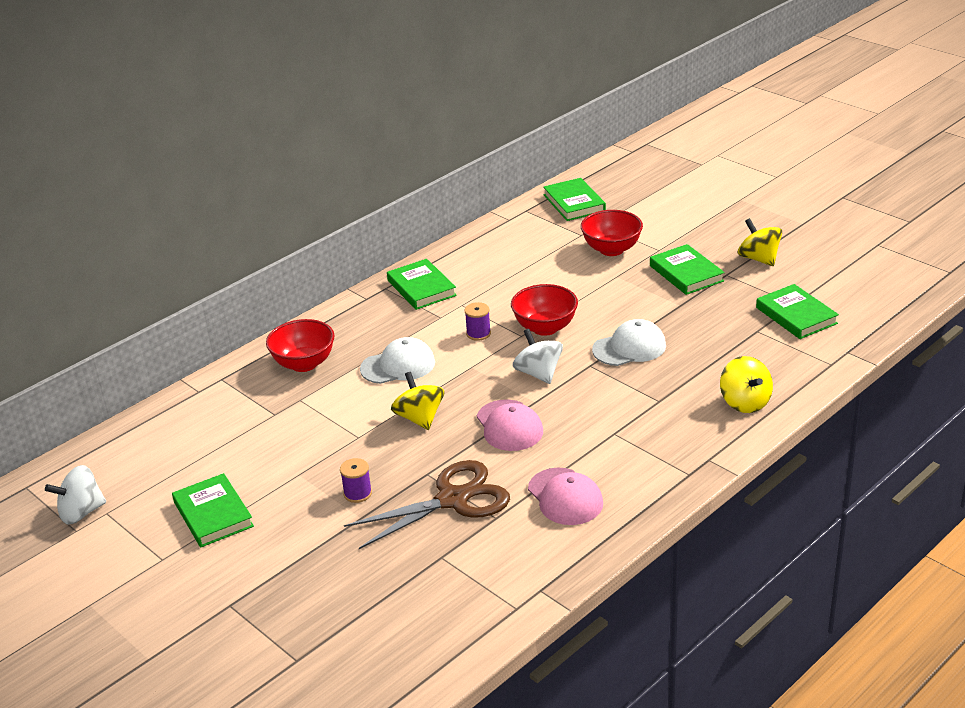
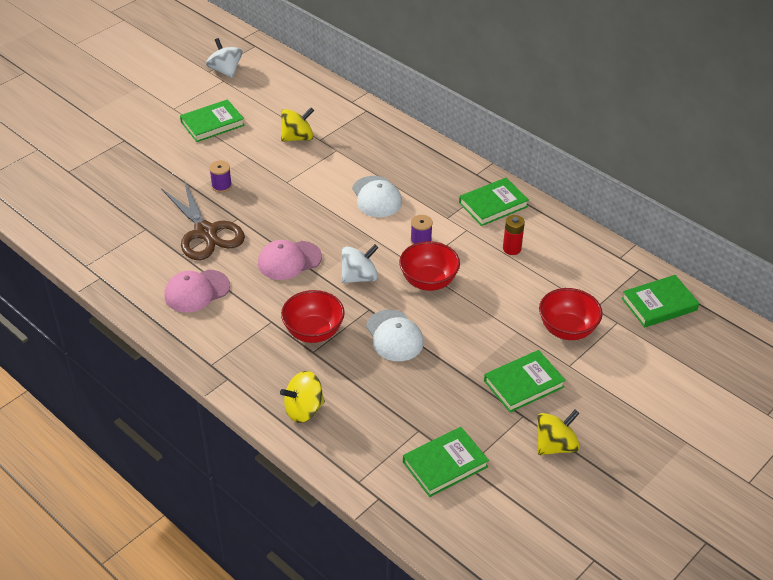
camera: 85 degrees right, 10 degrees up
(304, 364) = (383, 148): red bowl -> red bowl (313, 332)
(419, 418) = (305, 211): yellow spinning top -> yellow spinning top (297, 138)
(494, 277) = (512, 249): none -> red battery

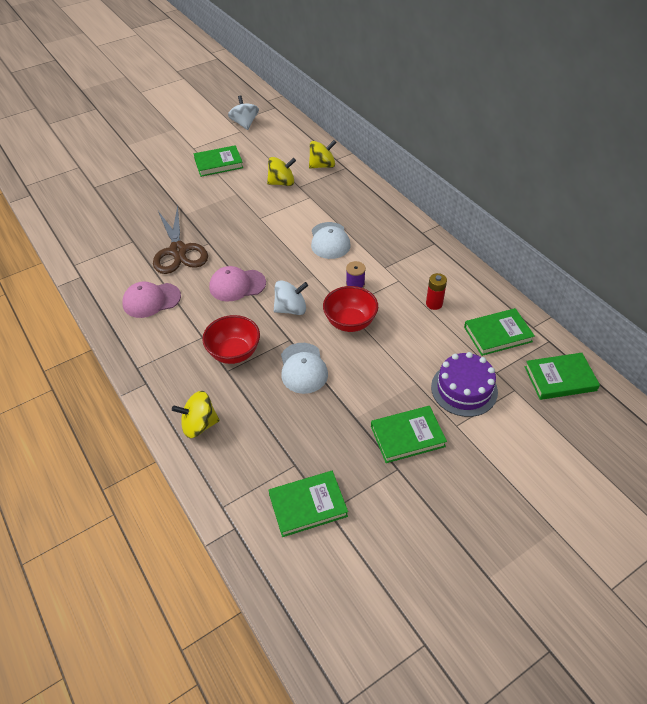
camera: 15 degrees right, 5 degrees up
(221, 186) = (206, 214): purple spool -> none
(493, 205) = (429, 261): green book -> green book (497, 334)
(555, 445) = (420, 506): yellow spinning top -> yellow spinning top (322, 166)
(567, 330) = (464, 389): red bowl -> purple cake

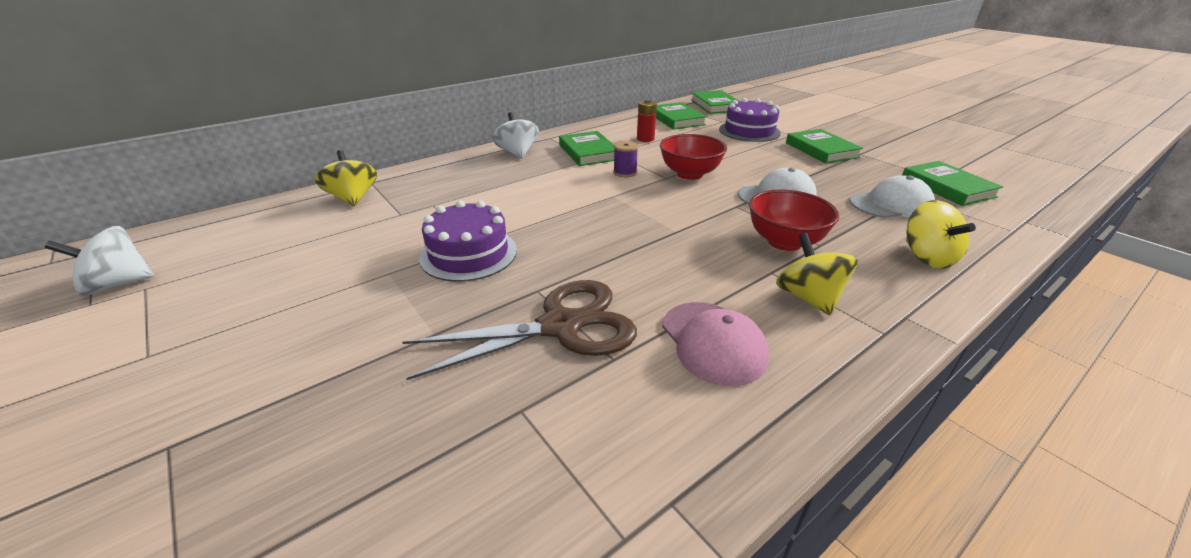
camera: 95 degrees left, 15 degrees down
(218, 163) = (259, 306): green book -> green book (588, 152)
(237, 285) = (645, 251): pink cap -> none
(248, 217) = (469, 254): none -> purple cake
(282, 183) = (381, 229): yellow spinning top -> yellow spinning top (808, 297)
(291, 309) = (681, 207): white spinning top -> white spinning top (517, 153)
(329, 241) = (541, 188): white cap -> white cap (891, 204)

